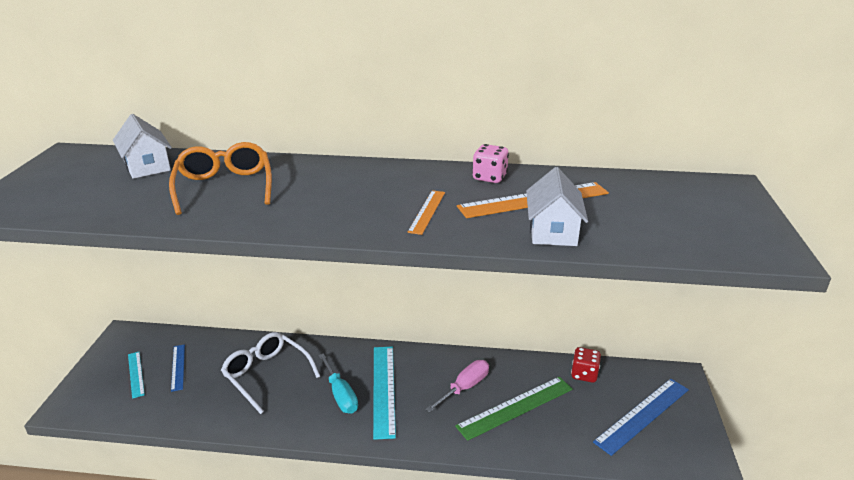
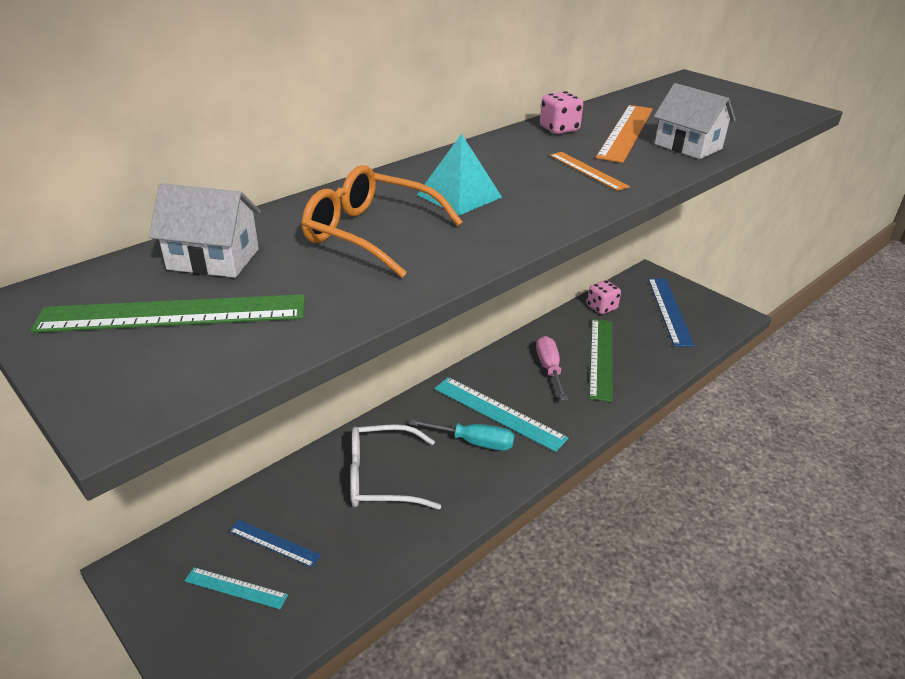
camera: 50 degrees left, 5 degrees up
(82, 182) = (173, 313): none -> green ruler
(314, 189) = (459, 196): none -> turquoise pyramid
(584, 374) = (602, 307): red dice -> pink dice

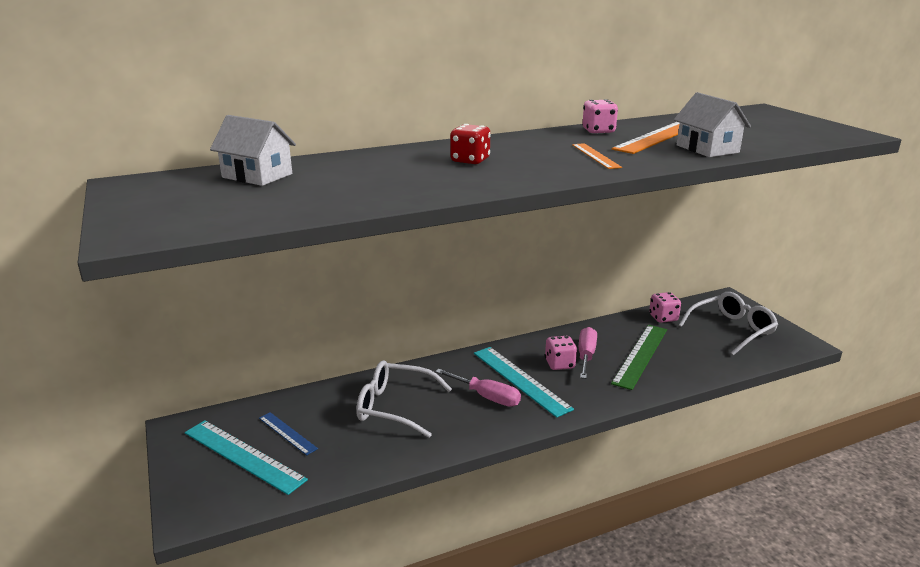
camera: 20 degrees right, 10 degrees down
(173, 313) = (205, 198): green ruler -> none
(235, 588) = (243, 456): turquoise ruler -> turquoise ruler, size x1.79
(370, 234) = (379, 174): orange glasses -> none
(459, 196) = (470, 160): turquoise pyramid -> red dice
(474, 442) = (486, 397): turquoise screwdriver -> pink screwdriver
(528, 384) = (559, 364): none -> pink dice
(669, 310) = (731, 330): blue ruler -> white glasses

